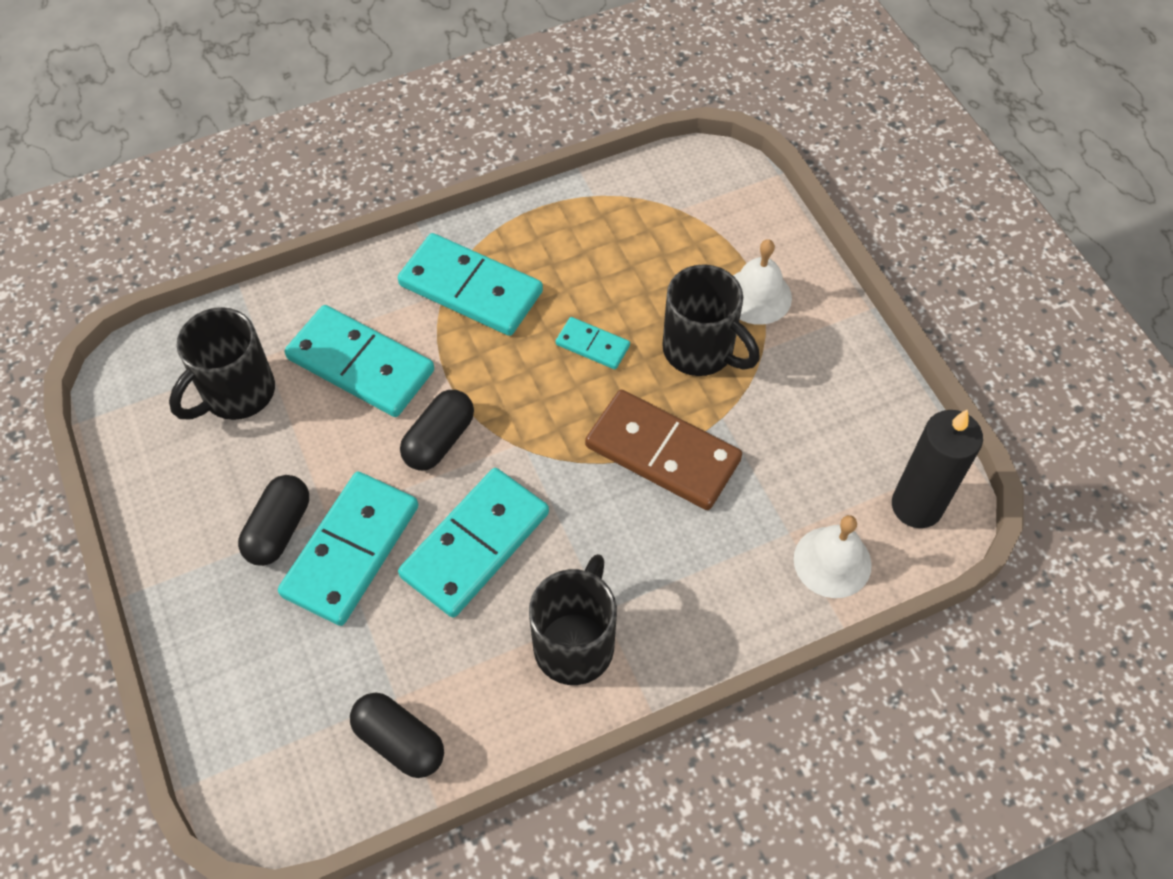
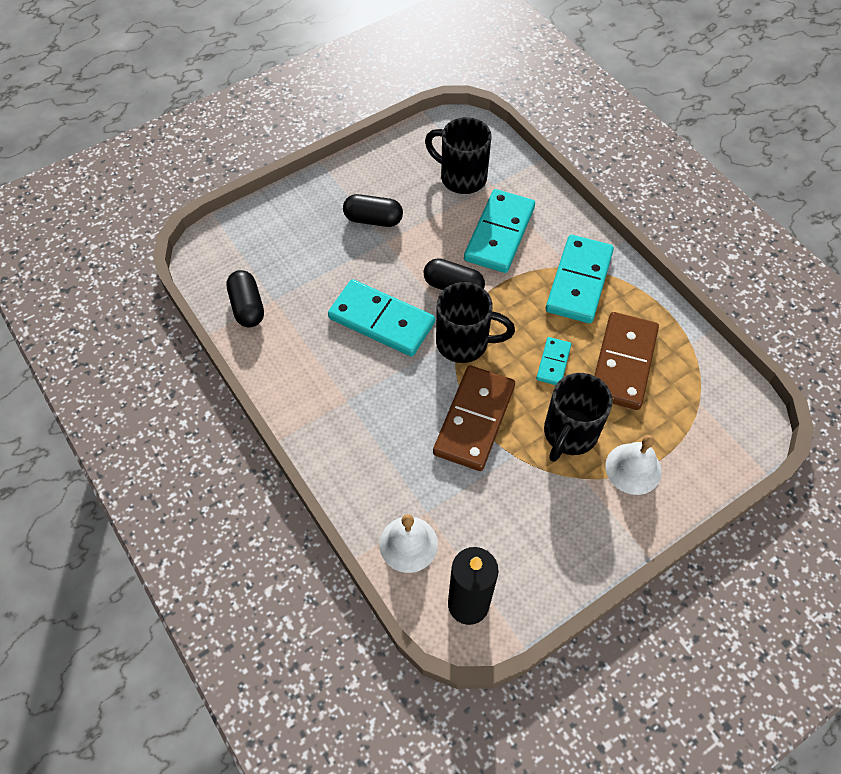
camera: 80 degrees right, 0 degrees up
(351, 550) = (366, 257): turquoise domino -> none
(400, 741) = (247, 307): black capsule -> black capsule turned 45 degrees counterclockwise
(575, 643) = (321, 387): black mug -> black mug (464, 343)
(608, 270) = (623, 363): none -> brown domino

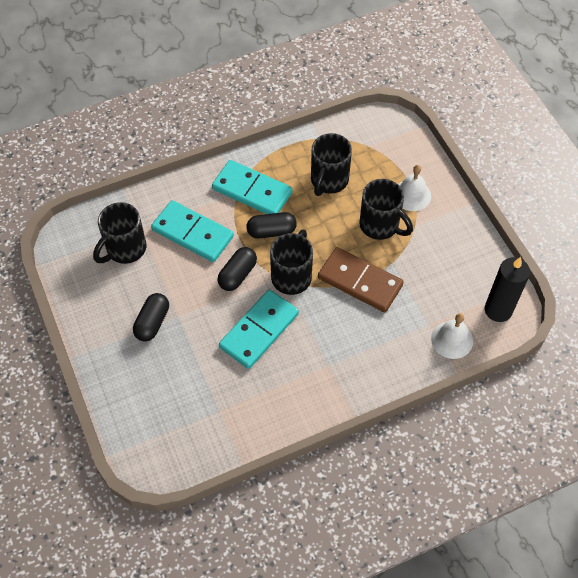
camera: 80 degrees left, 0 degrees up
(247, 307) = (222, 432): black capsule -> black capsule (271, 231)
(553, 363) = (320, 222): turquoise domino -> none
(623, 363) = (328, 181): brown domino -> black mug

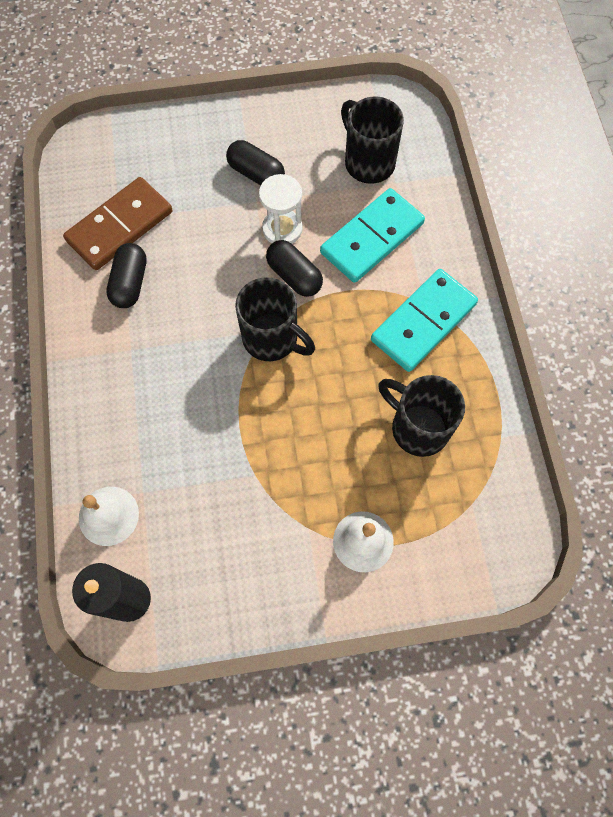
camera: 105 degrees right, 10 degrees up
(199, 292) = (282, 229): none -> white hourglass
(259, 330) = (206, 282): turquoise domino -> none
(271, 231) = (350, 331): black capsule -> black capsule (130, 283)
(360, 282) = (237, 421): brown domino -> brown domino (120, 226)
(380, 225) = (320, 477): black mug -> none

